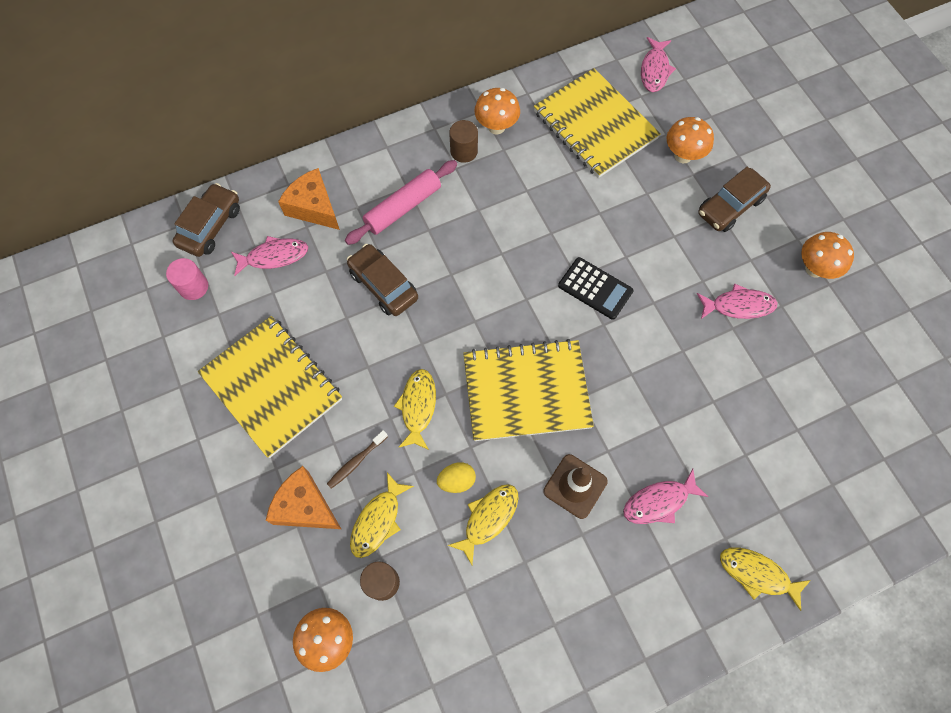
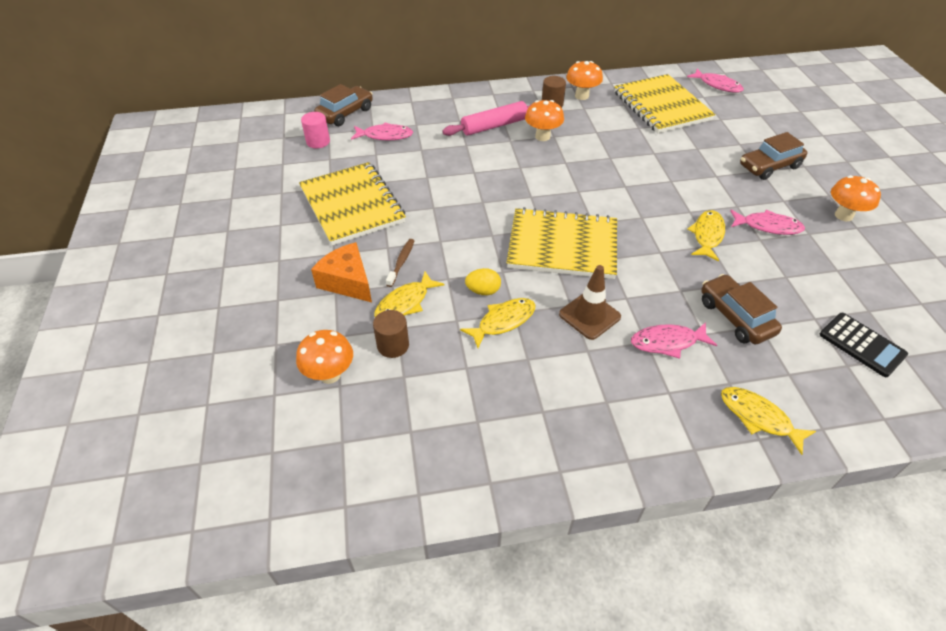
camera: 15 degrees right, 20 degrees down
(314, 207) = (426, 115): orange cheese -> none
(356, 461) = (401, 262): brown toothbrush -> brown toothbrush turned 135 degrees clockwise
(383, 285) = (463, 164): brown car -> brown car (735, 317)
(418, 407) = (466, 238): yellow fish -> yellow fish (707, 235)
(595, 288) = (639, 195): black calculator -> black calculator (862, 345)
(654, 70) = (717, 85): pink fish -> pink fish turned 75 degrees counterclockwise
(683, 156) = (732, 132): orange mushroom -> orange mushroom (542, 136)

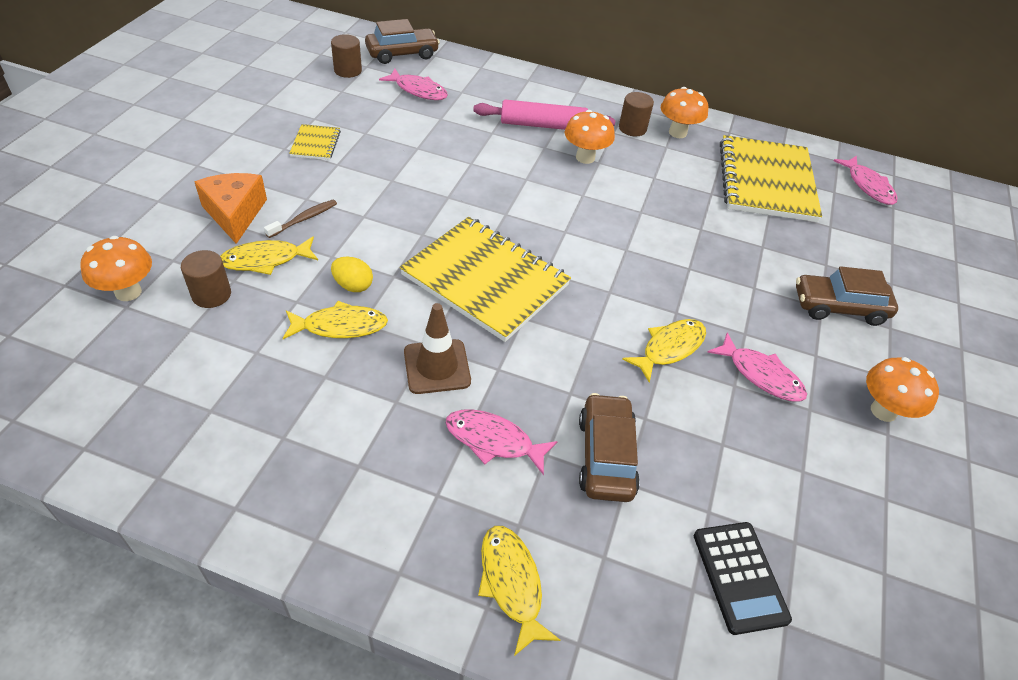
camera: 25 degrees right, 0 degrees up
(318, 142) = (348, 70): pink cylinder -> brown cylinder
(352, 205) = (315, 144): yellow notebook -> yellow notebook, size x0.44

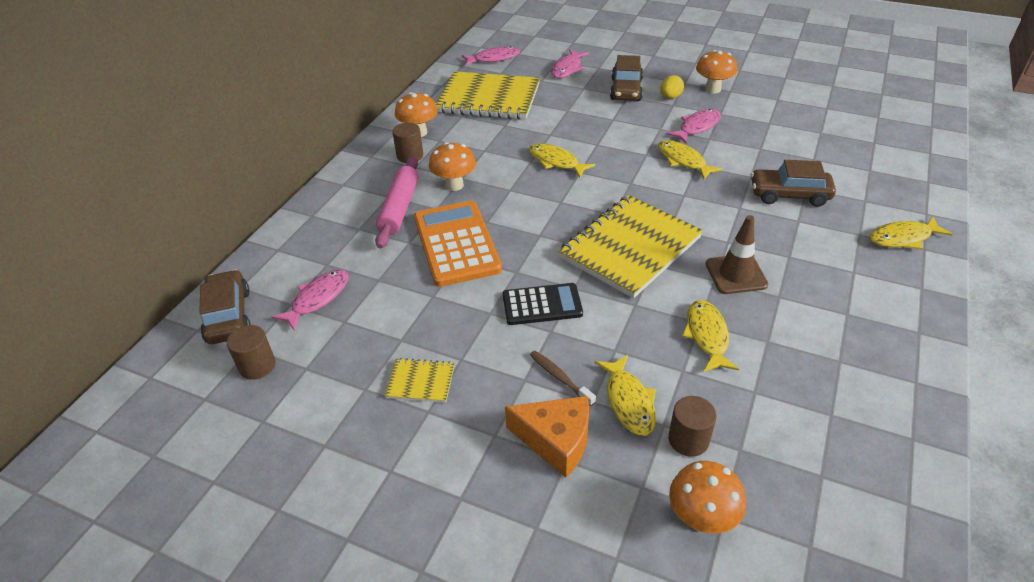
camera: 80 degrees left, 5 degrees down
(235, 214) = (556, 441): orange cheese -> orange cheese turned 150 degrees counterclockwise
(353, 285) = (653, 331): yellow egg -> yellow egg (670, 97)
(490, 160) = (456, 244): none -> orange calculator
(493, 441) = (796, 244): pink fish -> pink fish (567, 69)
(643, 231) = (556, 162): none -> yellow fish
(739, 577) = (853, 153): black calculator -> black calculator (542, 305)

